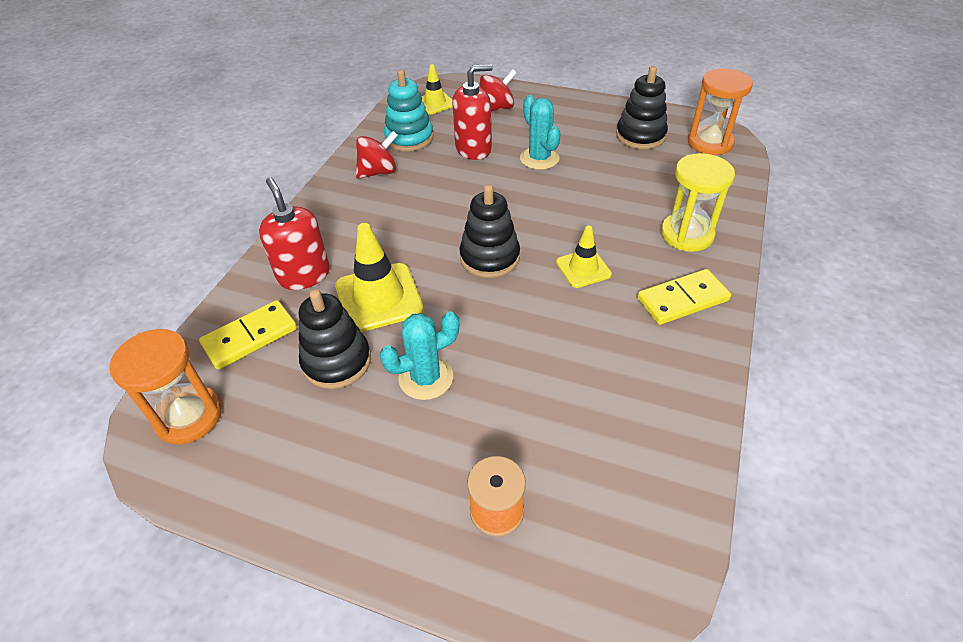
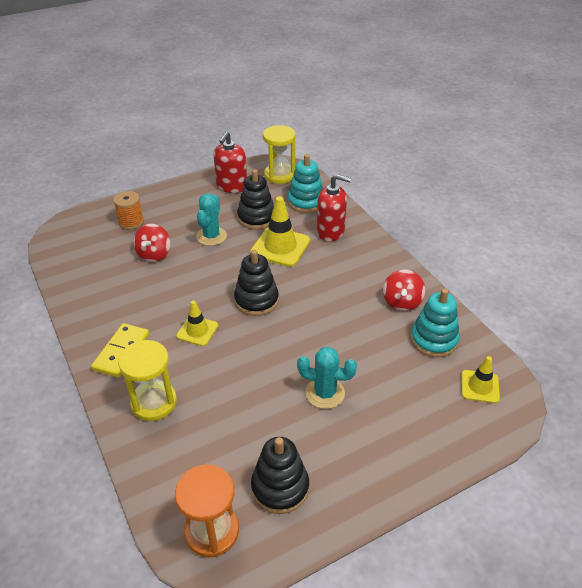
camera: 130 degrees right, 5 degrees down
(189, 416) = (279, 175): orange hourglass -> yellow hourglass
(250, 337) = (306, 202): yellow domino -> turquoise stacking toy
(473, 149) = (380, 365): red soap dispenser -> red soap dispenser (231, 186)
(496, 108) = (430, 421): red spinning top -> red spinning top (154, 254)

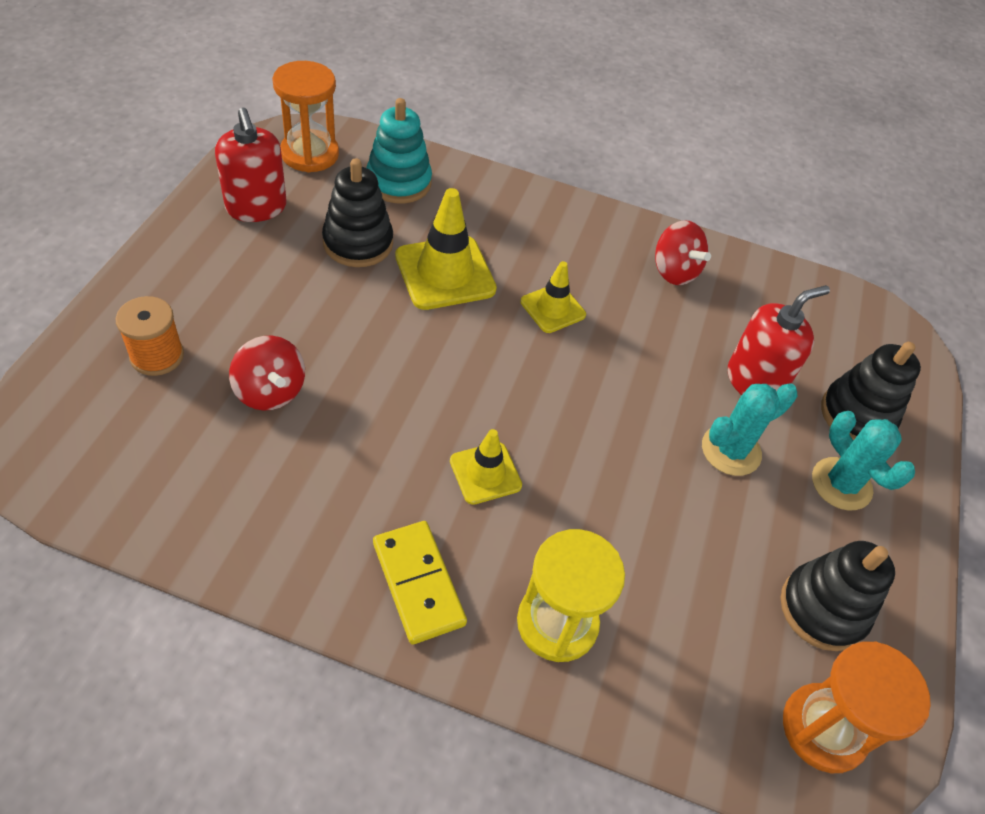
camera: 50 degrees left, 10 degrees up
(211, 236) = (325, 309): turquoise cactus -> turquoise cactus (841, 484)
(256, 300) = (508, 375): black stacking toy -> black stacking toy (857, 415)
(279, 175) = (310, 154): yellow hourglass -> orange hourglass
(330, 232) = (484, 214): red soap dispenser -> red soap dispenser (754, 381)
(433, 340) = (756, 302): turquoise stacking toy -> none
(480, 386) = (854, 332): yellow traffic cone -> yellow traffic cone (553, 308)

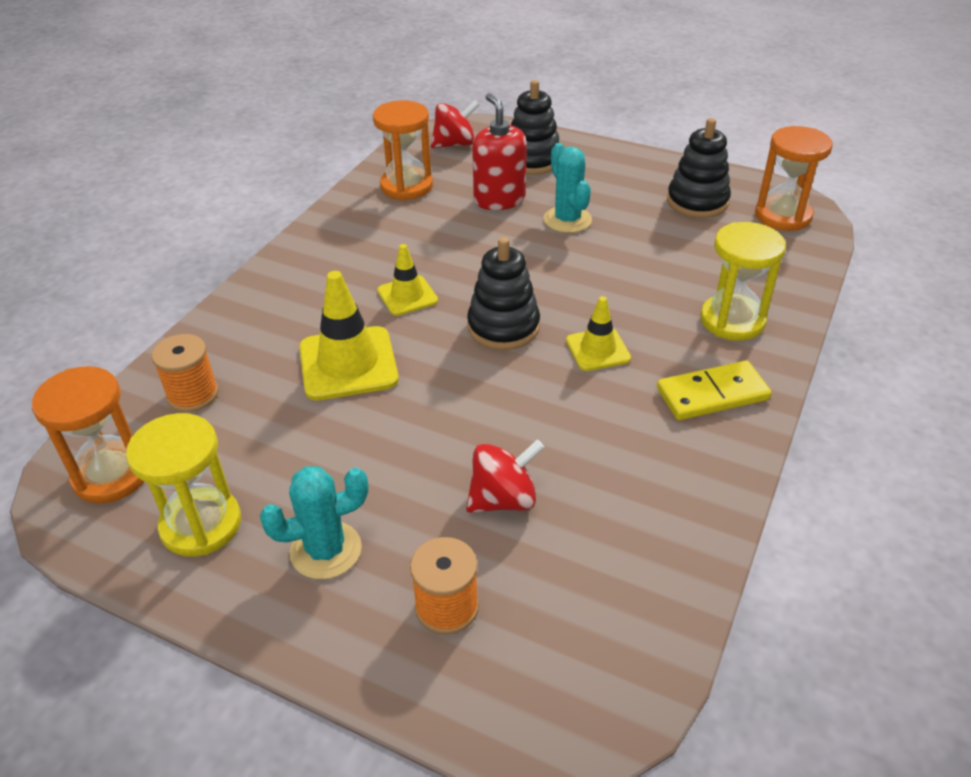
camera: 75 degrees left, 10 degrees down
(256, 207) = (201, 525): red soap dispenser -> yellow hourglass
(358, 243) = (288, 430): black stacking toy -> black stacking toy (503, 327)
(398, 182) = (193, 395): turquoise stacking toy -> orange spool
(674, 271) = (371, 222): red spinning top -> red spinning top (455, 144)
(753, 296) = (406, 186): none -> orange hourglass
(841, 484) = (595, 177): turquoise cactus -> turquoise cactus (326, 550)

